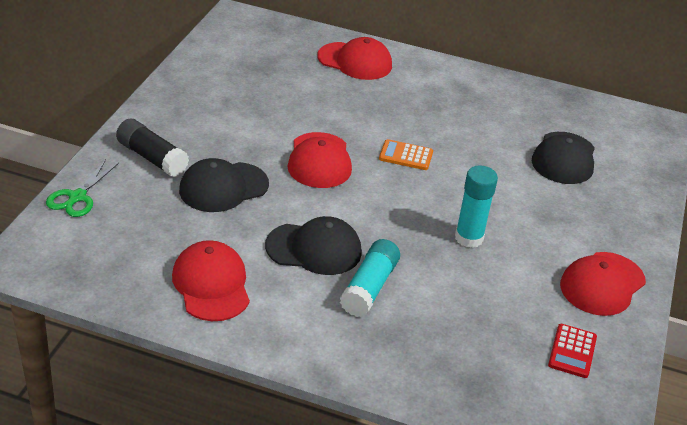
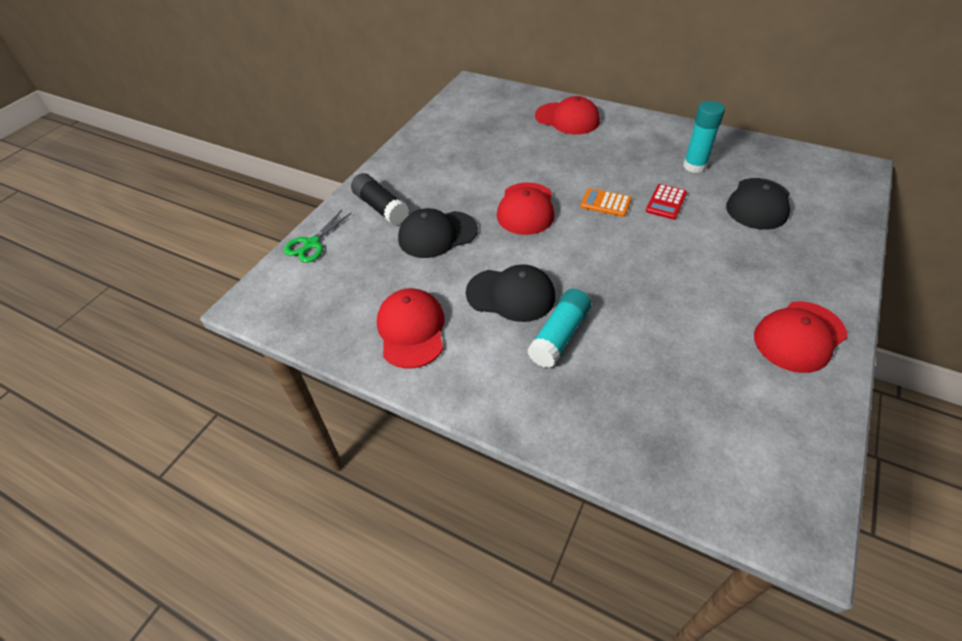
camera: 15 degrees right, 10 degrees up
(469, 238) = (661, 285): turquoise glue stick -> turquoise glue stick (694, 166)
(572, 351) = (767, 414): red calculator -> red calculator (666, 202)

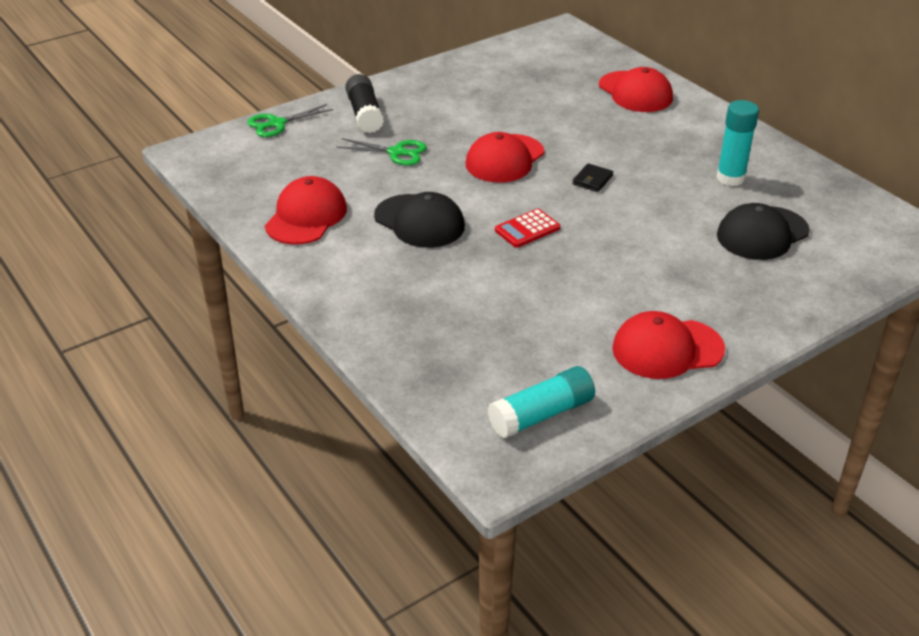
camera: 25 degrees right, 10 degrees down
(437, 234) = (397, 152): black cap -> green scissors
(559, 336) = (432, 266): turquoise glue stick -> turquoise glue stick (541, 414)
(605, 203) = (592, 180): orange calculator -> black wallet
(666, 202) = (659, 199): red calculator -> red calculator (527, 229)

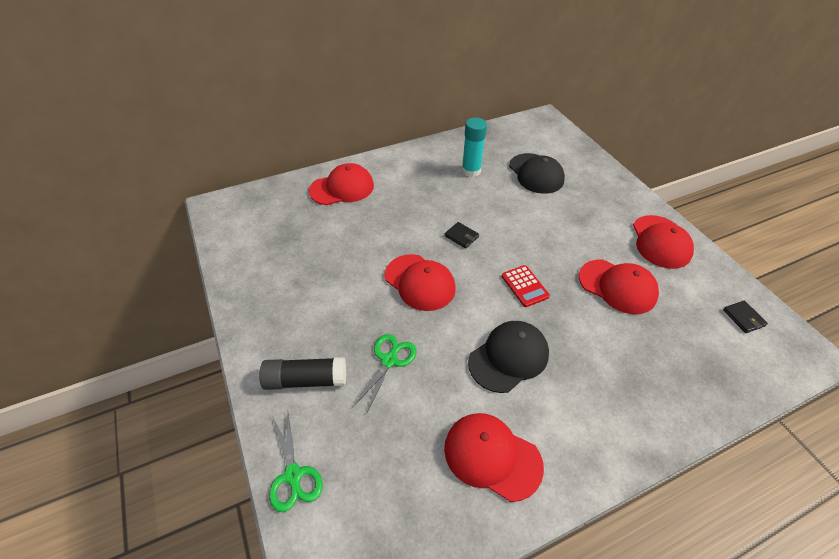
camera: 80 degrees left, 10 degrees up
(541, 414) = (743, 318): turquoise glue stick -> black wallet
(556, 302) = (617, 286): none -> red cap

